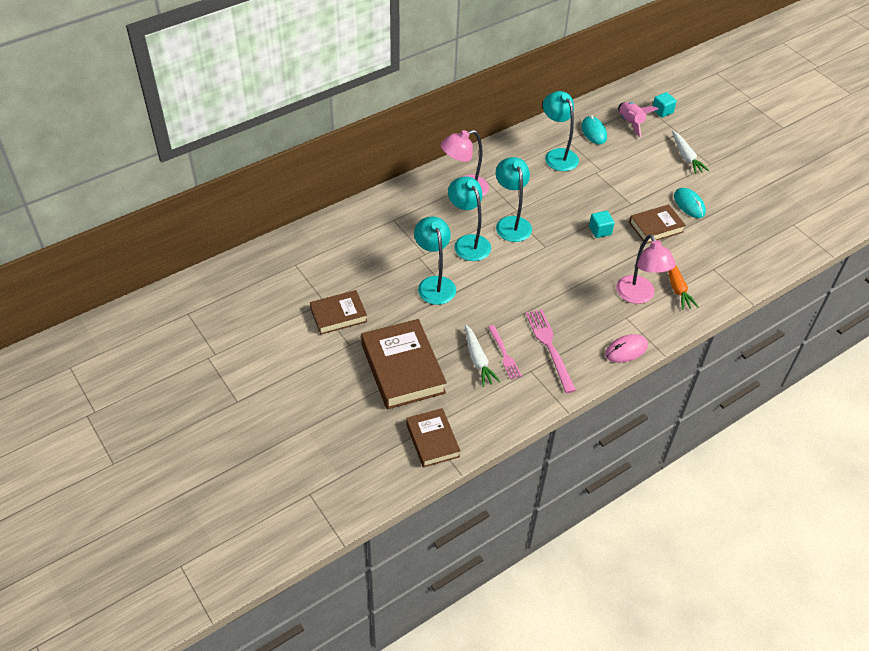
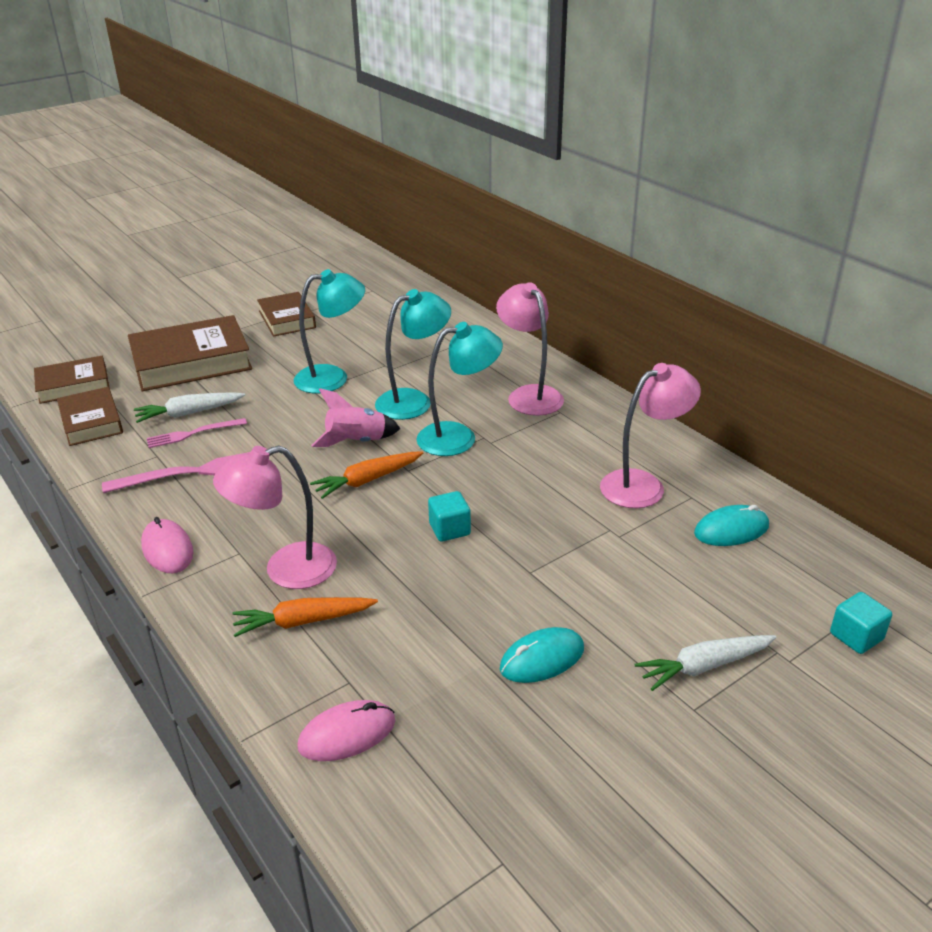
camera: 90 degrees right, 15 degrees down
(556, 264) = (367, 480): none -> orange carrot
(557, 155) = (643, 484): turquoise lamp -> pink lamp
(630, 123) = (786, 583): pink rocket -> pink rocket (356, 442)
(656, 227) = (466, 603): brown book -> brown book (91, 422)
(743, 268) = (347, 734): none -> pink mouse

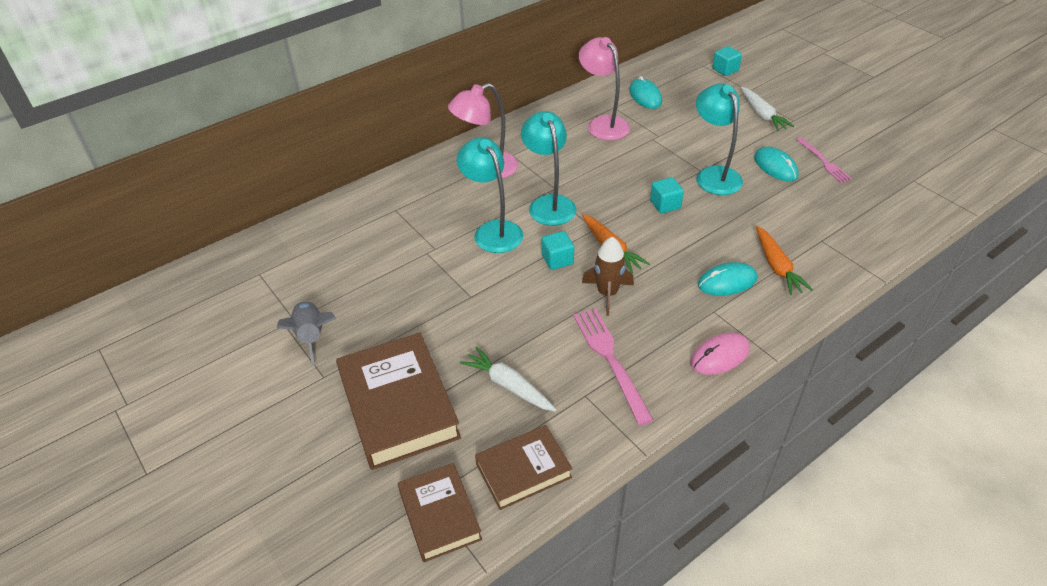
camera: 90 degrees left, 10 degrees up
(189, 413) = (508, 385): white carrot -> white carrot turned 150 degrees clockwise
(193, 434) = (546, 374): pink fork -> pink fork (823, 162)
(286, 570) = (727, 282): pink lamp -> turquoise mouse
(287, 319) = (311, 336): brown book -> grey rocket
(292, 474) = (607, 293): none -> brown rocket
(332, 378) = (447, 285): turquoise lamp -> turquoise lamp (714, 175)
(347, 734) = (861, 237): pink mouse -> none
(356, 442) = (557, 260): pink rocket -> turquoise cube

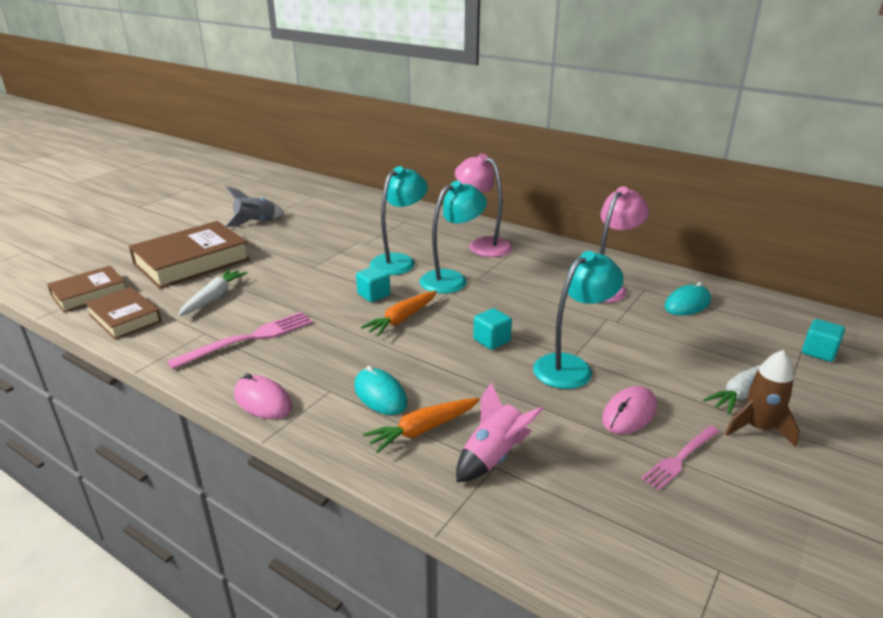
camera: 70 degrees right, 15 degrees down
(607, 293) = (336, 326): brown rocket -> brown rocket (758, 428)
(775, 166) = (629, 413): turquoise mouse -> pink mouse
(812, 238) = (493, 456): none -> pink rocket

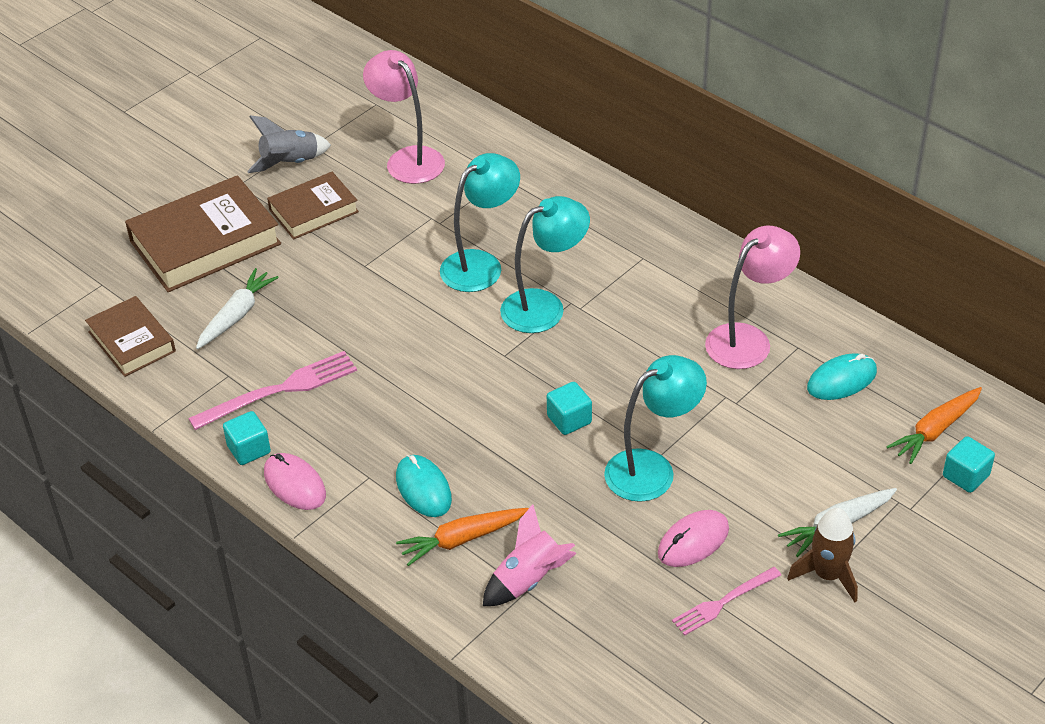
camera: 10 degrees right, 15 degrees up
(89, 293) = (83, 294): brown book -> brown book (313, 211)
(374, 295) = (438, 328): turquoise cube -> turquoise cube (249, 449)
(402, 319) = (466, 374): orange carrot -> orange carrot (935, 431)
(483, 245) = (604, 239): pink lamp -> pink lamp (408, 159)

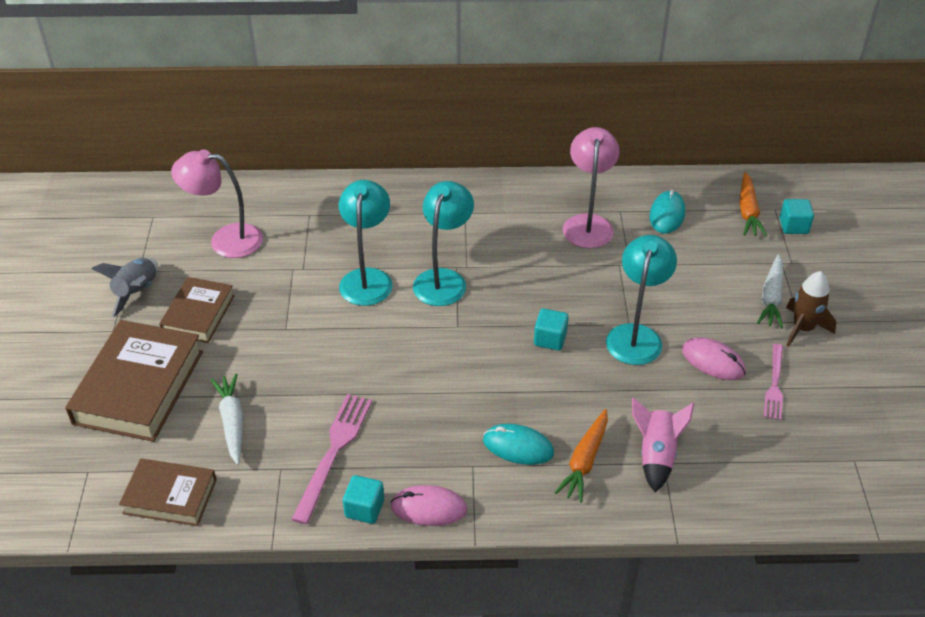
camera: 45 degrees left, 0 degrees up
(693, 541) = (713, 361): pink mouse -> pink mouse turned 60 degrees counterclockwise

